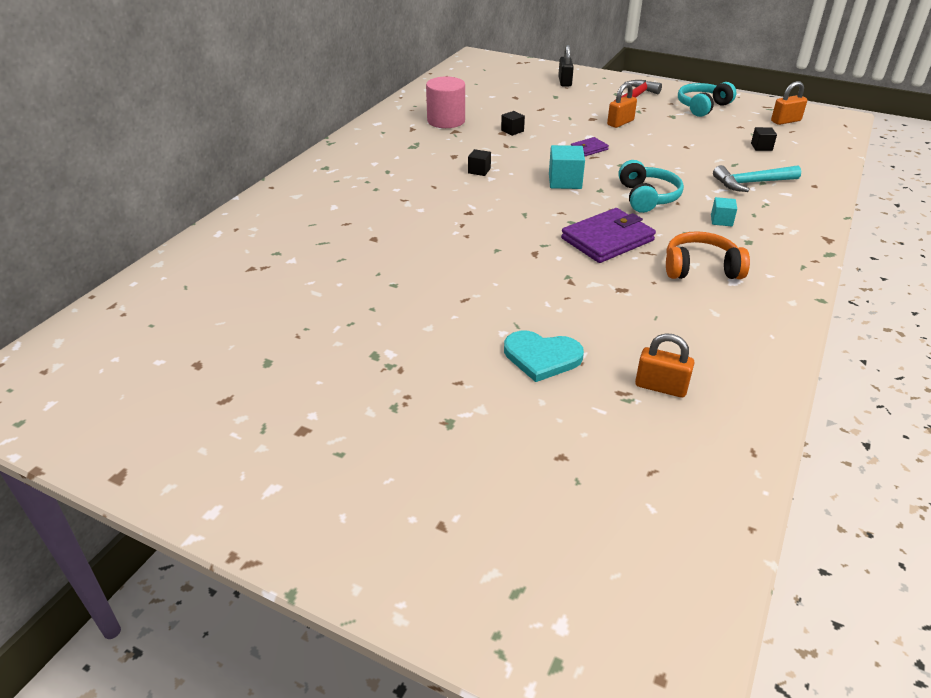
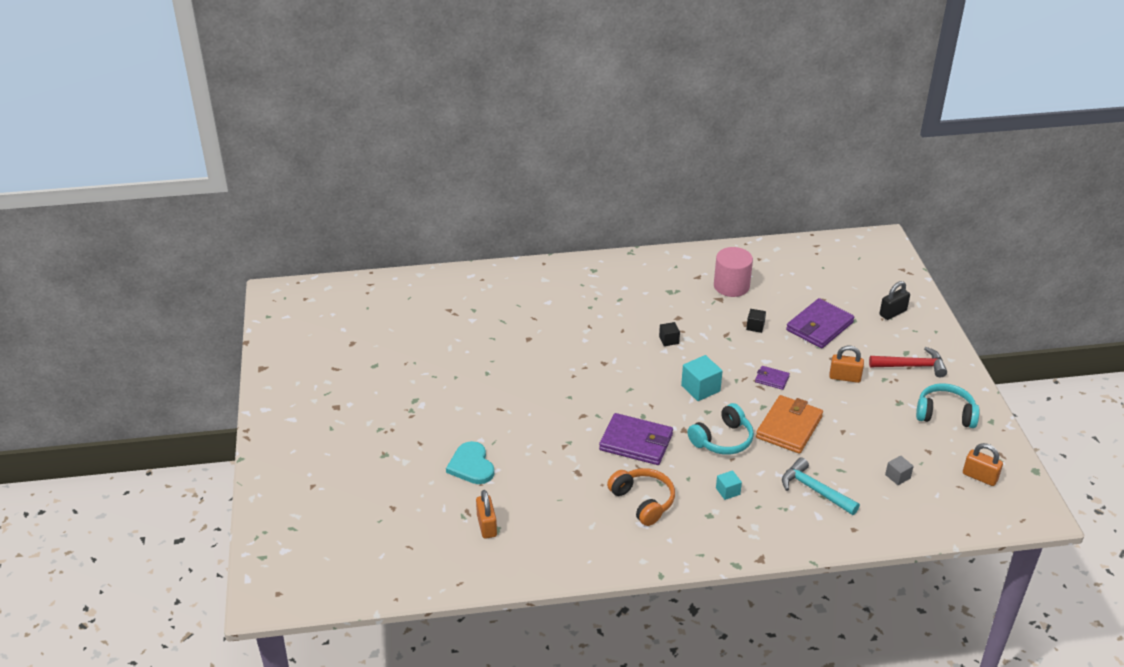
camera: 55 degrees right, 0 degrees up
(546, 109) = (819, 326): none -> purple wallet
(659, 164) = (789, 427): none -> orange wallet
(761, 147) = (897, 476): black cube -> grey cube

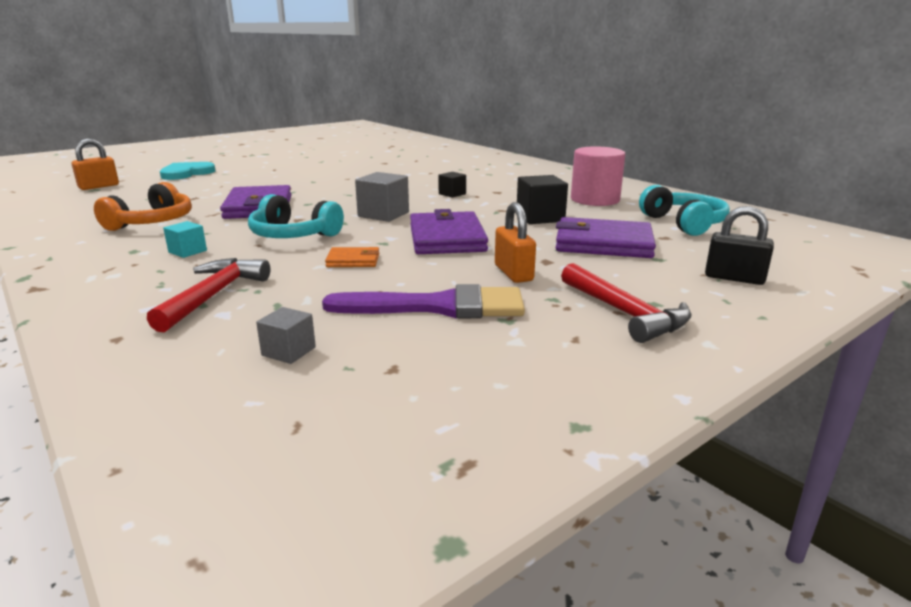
camera: 60 degrees right, 15 degrees down
(700, 388) = (383, 214): turquoise cube -> grey cube
(755, 326) = (540, 217): black cube -> black cube, size x1.70
(772, 379) = (447, 238): purple wallet -> purple wallet, size x2.02
(789, 427) = (353, 260): orange wallet -> orange wallet, size x0.49
(815, 490) = (213, 296): turquoise hammer -> red hammer
(874, 417) = (439, 306): none -> purple brush
(945, 414) = (530, 365): turquoise headphones -> turquoise headphones (683, 223)
(979, 477) = (351, 447): orange padlock -> none

